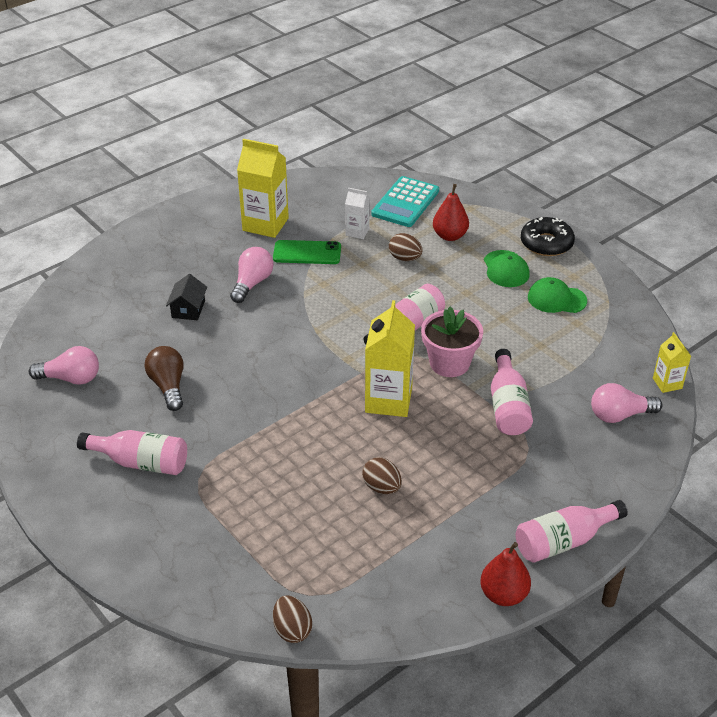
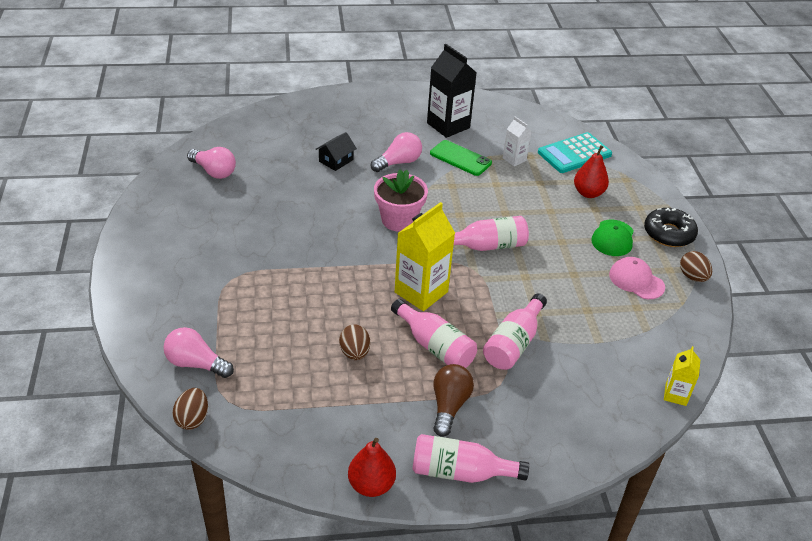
camera: 30 degrees right, 0 degrees up
(140, 462) = (204, 249): pink bottle -> pink bottle (435, 346)
(168, 386) = (272, 206): brown light bulb -> brown light bulb (449, 406)
(265, 224) = (448, 125): yellow carton -> black carton
(405, 258) = (534, 194): brown egg -> brown egg (692, 277)
(449, 363) = (496, 288): pink flower pot -> pink flower pot (399, 220)
(556, 299) = (636, 280): green cap -> pink cap
(619, 415) = (606, 398): pink light bulb -> pink light bulb (196, 364)

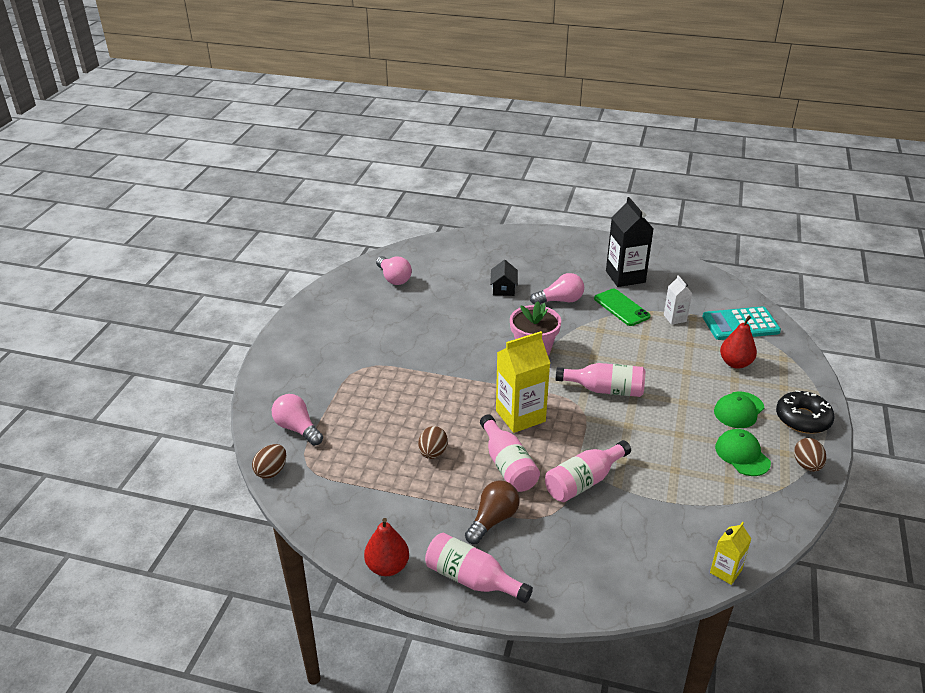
camera: 25 degrees right, 5 degrees down
(336, 160) = (503, 288): black house -> black house turned 60 degrees counterclockwise
(636, 280) = (742, 455): pink cap -> green cap

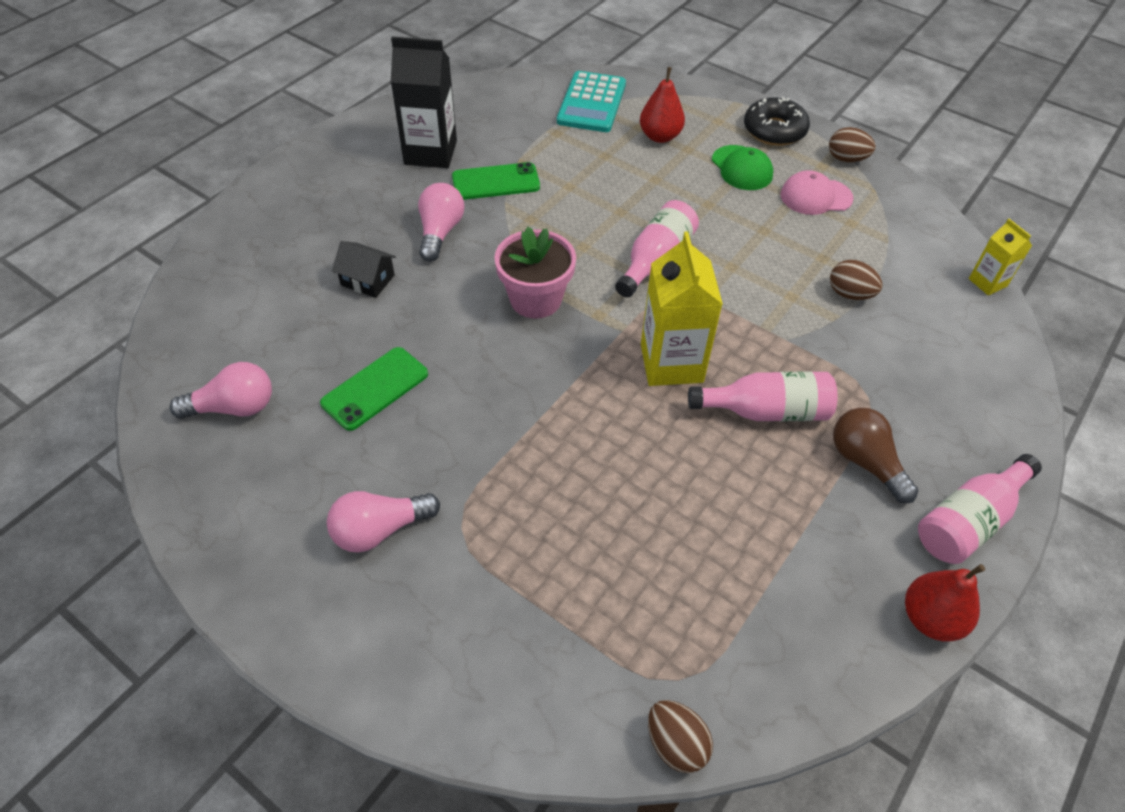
camera: 70 degrees left, 15 degrees up
(297, 428) = (579, 672): pink light bulb -> pink light bulb (380, 530)
(431, 315) = (375, 388): none -> green phone
(433, 453) = (711, 490): brown egg -> brown egg (850, 294)
(584, 481) = (819, 345): pink bottle -> none
(675, 318) = (548, 147): white carton -> none
(742, 455) = (815, 196): green cap -> pink cap

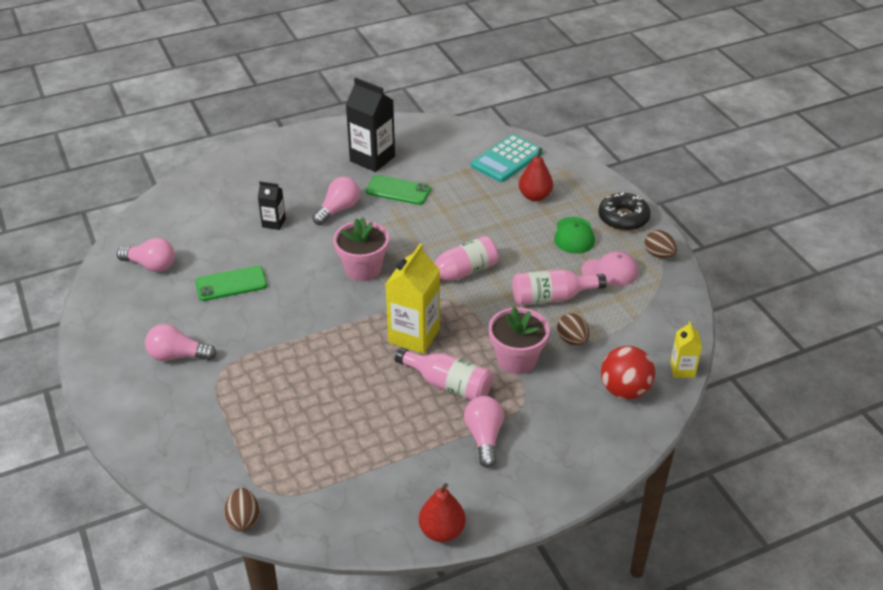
camera: 30 degrees right, 10 degrees down
(367, 280) = (274, 223): black house -> black carton
(813, 344) = (516, 359): none -> pink flower pot
(815, 196) = (610, 271): pink cap -> pink cap turned 150 degrees clockwise
(866, 462) = (484, 437): brown light bulb -> pink light bulb
(955, 332) = (624, 390): none -> red ball
(968, 521) = (518, 495): pink bottle -> pink bottle (552, 297)

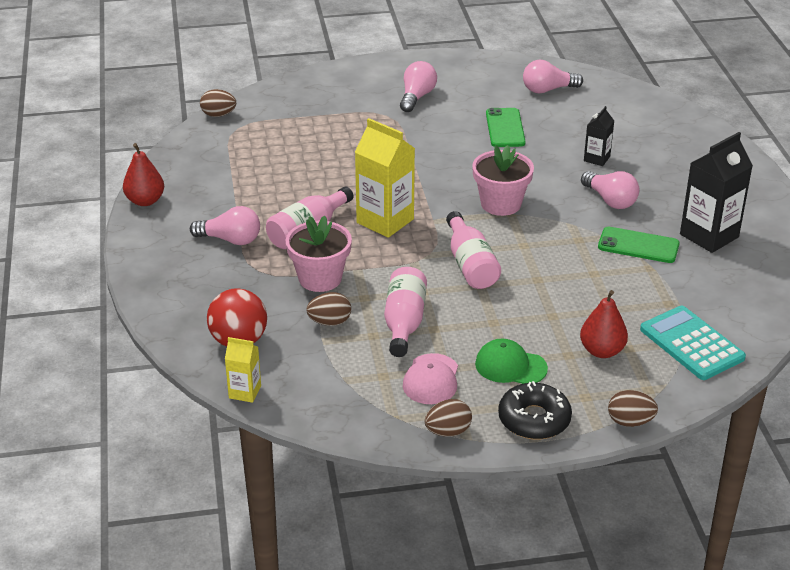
camera: 105 degrees right, 5 degrees down
(151, 265) = (548, 90): pink light bulb -> pink light bulb turned 45 degrees clockwise
(398, 190) = (638, 245): green phone -> green phone turned 75 degrees clockwise
(601, 178) = (630, 422): none -> brown egg

